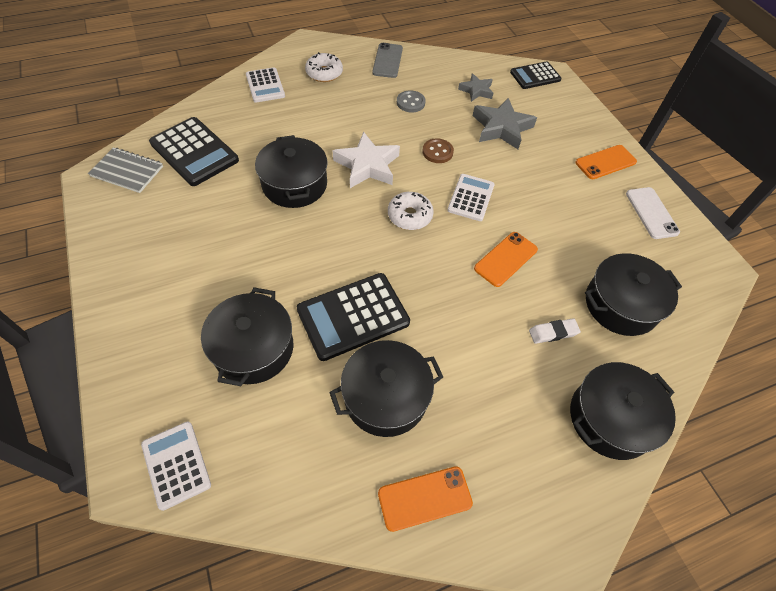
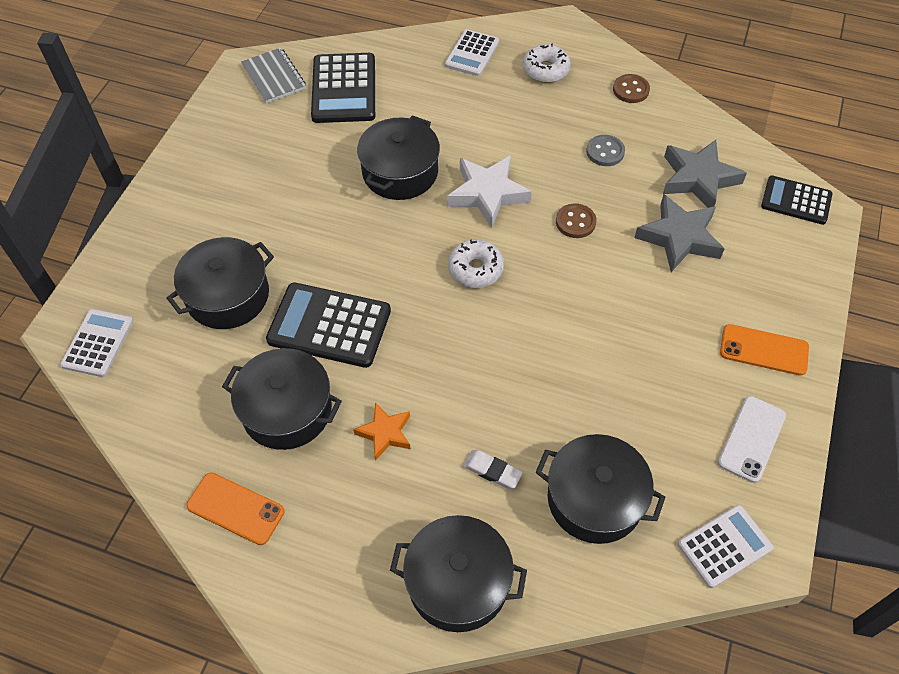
camera: 45 degrees right, 0 degrees up
(387, 61) = (631, 90): grey phone -> brown button
(467, 360) = (385, 433): none -> orange star
(471, 198) = (558, 290): white calculator -> white calculator (724, 546)
(476, 90) = (698, 179): grey star -> grey star, size x1.67
(505, 259) = (525, 372): orange phone -> none

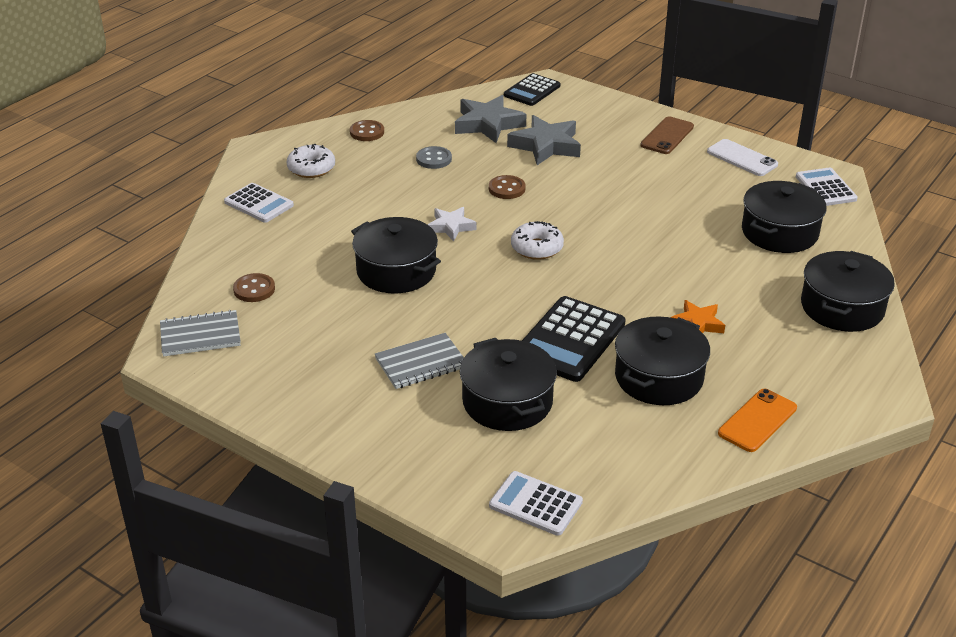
camera: 75 degrees left, 20 degrees down
(269, 223) = (421, 363): none -> grey notebook
(344, 89) = (254, 289): black calculator -> brown button
(487, 194) = (451, 227): white star -> white star, size x0.60
(492, 471) = (746, 274): white eraser -> none
(763, 350) = (667, 136): orange phone -> brown phone

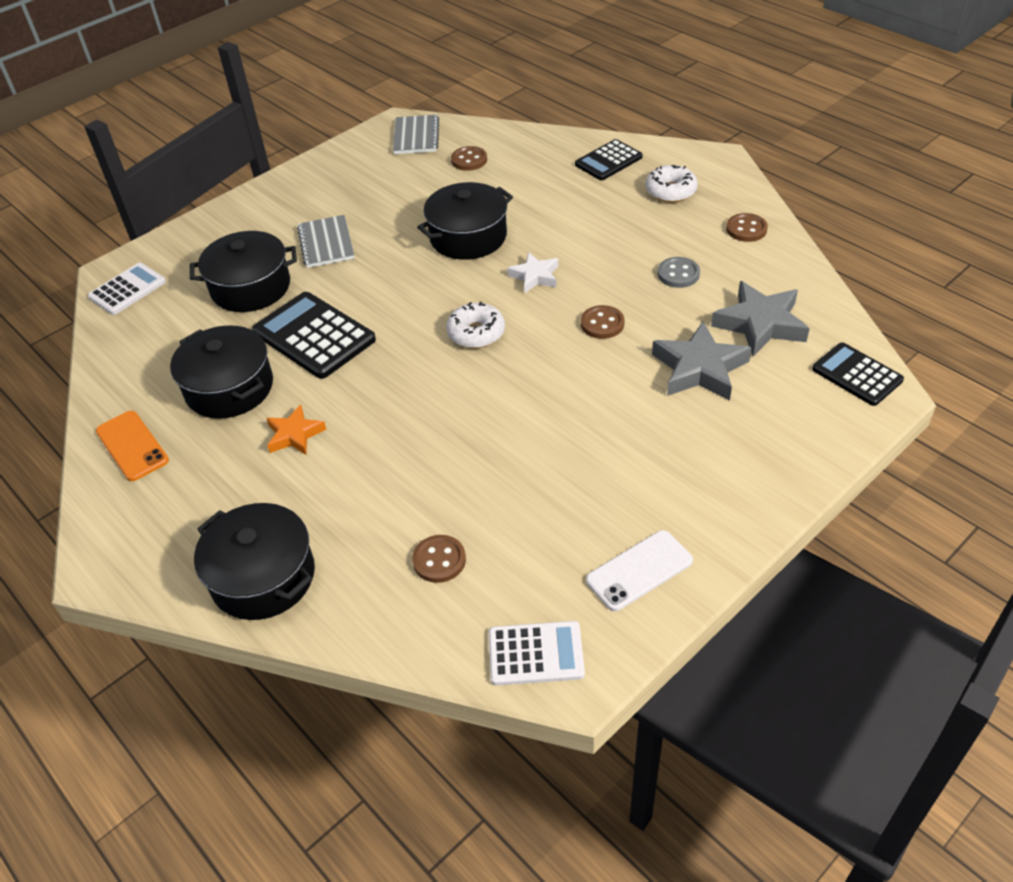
camera: 105 degrees right, 10 degrees up
(259, 204) = (608, 161): white calculator -> black calculator
(667, 136) = (714, 496): brown phone -> none
(779, 232) = (439, 560): black pot -> brown button

